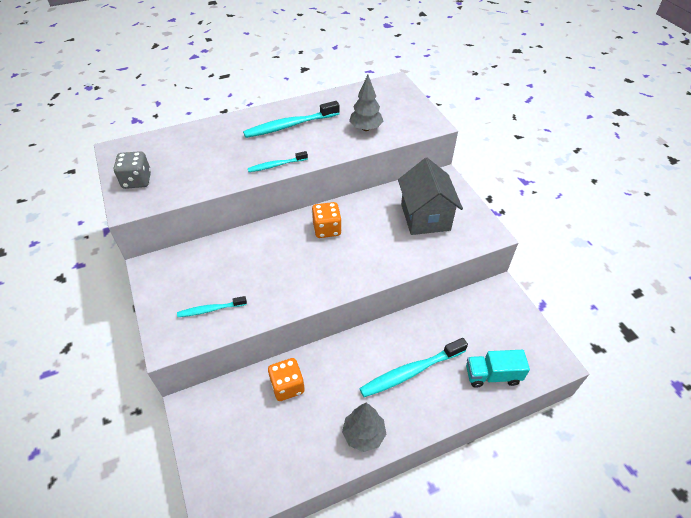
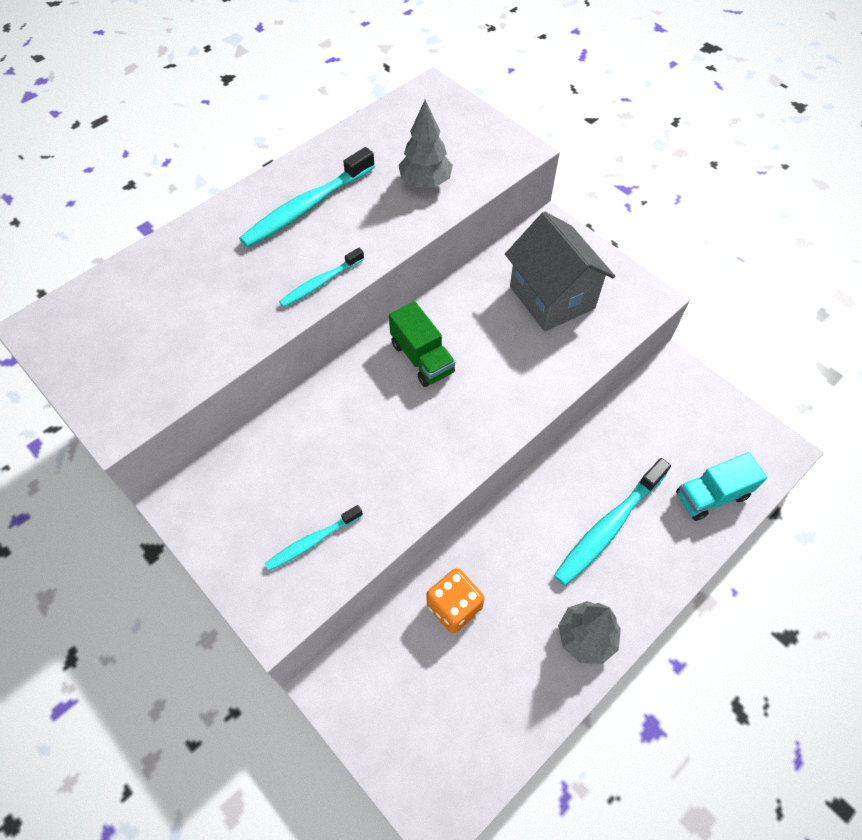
camera: 20 degrees left, 10 degrees up
(137, 180) = (107, 374): grey dice -> none
(327, 229) = (422, 358): orange dice -> green truck

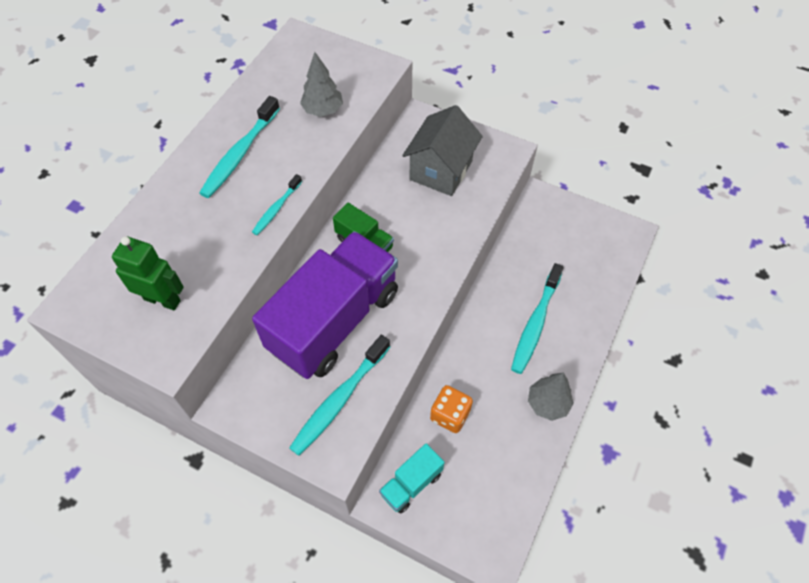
camera: 20 degrees left, 0 degrees up
(144, 350) = (162, 299): none -> green robot
(312, 541) = (339, 400): turquoise toothbrush -> turquoise toothbrush, size x1.77
(347, 441) = (334, 320): none -> purple truck
(552, 297) = (441, 170): grey house -> grey house turned 75 degrees clockwise
(711, 495) = (596, 279): turquoise truck -> turquoise truck (411, 484)

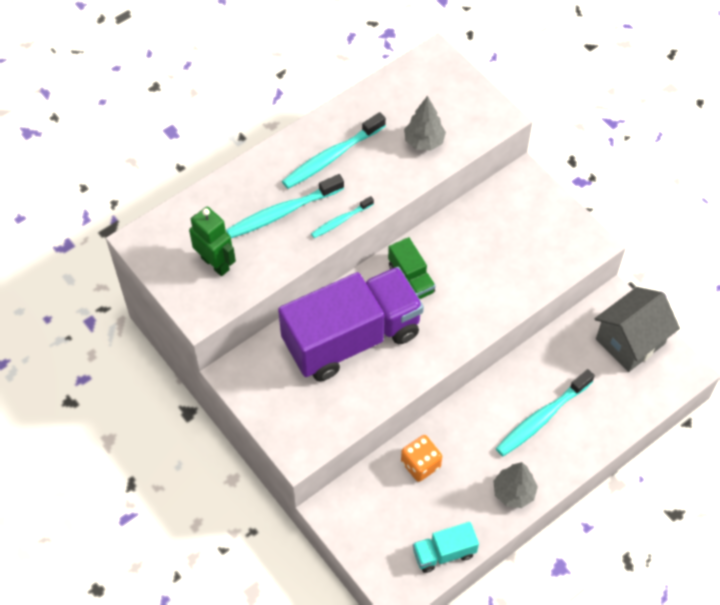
camera: 25 degrees right, 0 degrees up
(339, 400) = (325, 406): turquoise toothbrush -> turquoise toothbrush (282, 212)
(411, 484) = (358, 506): turquoise truck -> turquoise truck (444, 553)
(441, 170) = (516, 237): grey house -> grey house (630, 341)

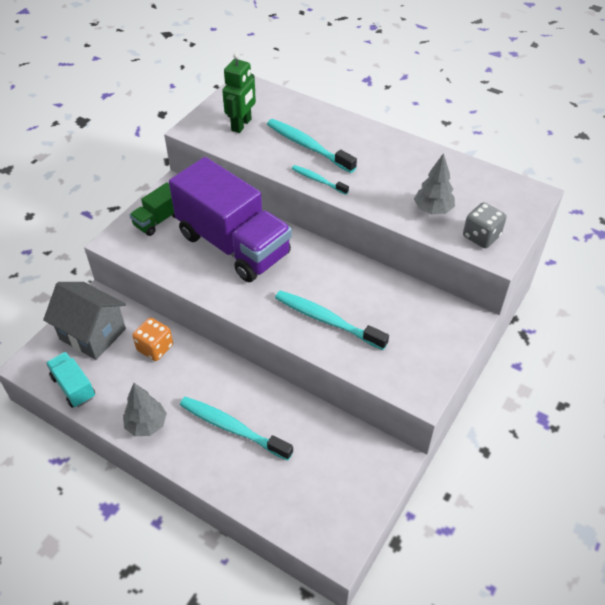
camera: 70 degrees right, 10 degrees down
(331, 157) = (379, 159): turquoise toothbrush -> turquoise toothbrush (327, 320)
(411, 279) = (310, 267): green truck -> green truck (158, 220)
(473, 119) = (481, 236): none -> grey dice
(630, 341) = (350, 485): grey house -> grey house (93, 334)

